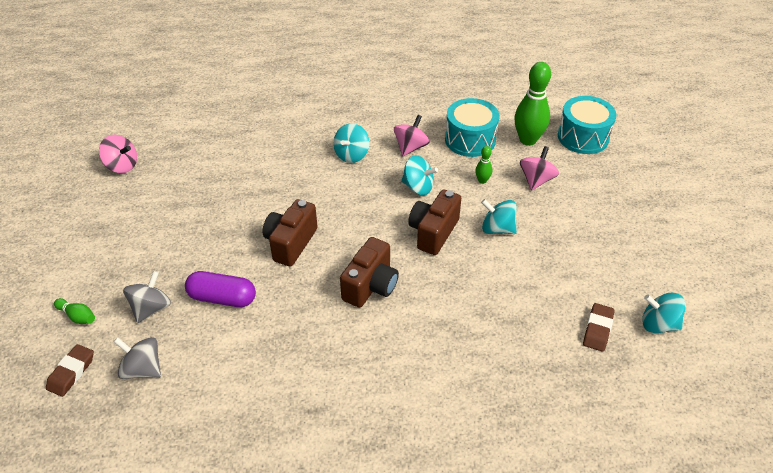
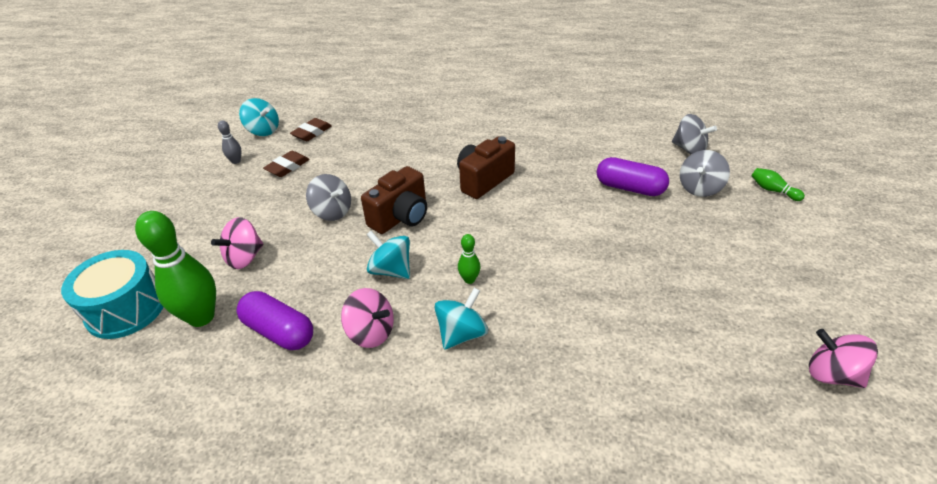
camera: 165 degrees left, 5 degrees down
(71, 372) = (751, 153): brown eraser -> brown eraser (287, 167)
(291, 243) = (560, 227): brown camera -> none
(410, 147) = (371, 332): pink spinning top -> pink spinning top turned 105 degrees counterclockwise
(470, 140) = (279, 331): turquoise drum -> purple capsule
(482, 180) = (308, 267): green bowling pin -> green bowling pin (469, 279)
(497, 229) = (332, 212): turquoise spinning top -> grey spinning top
(642, 273) = (236, 161): none -> grey bowling pin

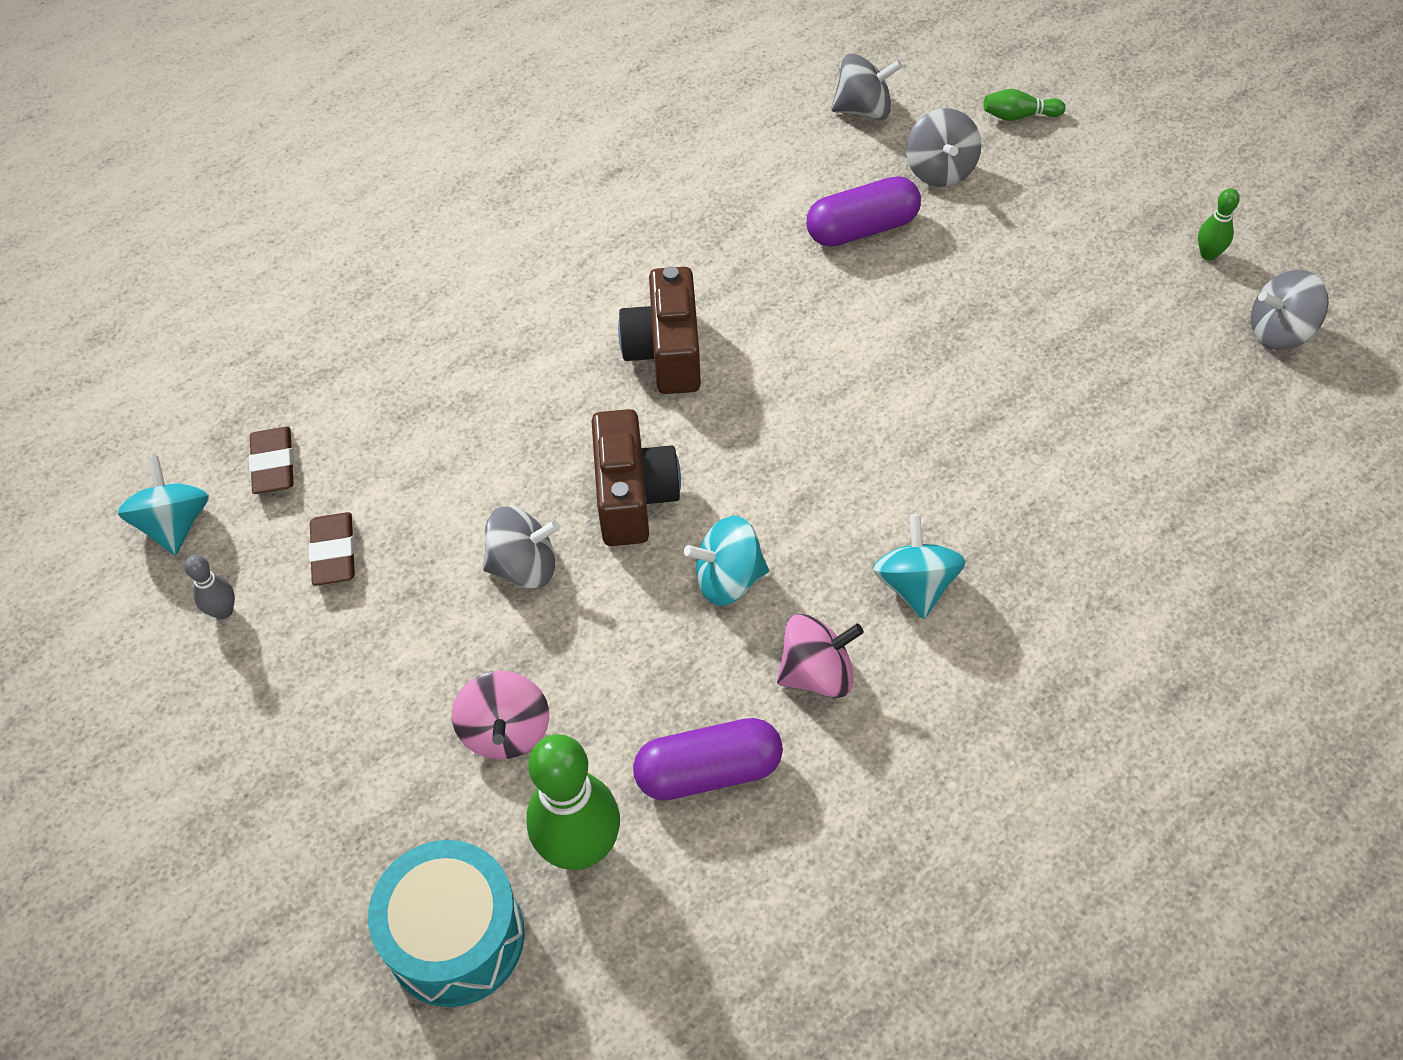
camera: 45 degrees left, 15 degrees up
(263, 131) = (175, 524): turquoise spinning top -> turquoise spinning top turned 90 degrees counterclockwise
(469, 279) = (837, 512): green bowling pin -> green bowling pin (1208, 254)
(832, 374) = (1279, 331): pink spinning top -> grey spinning top

